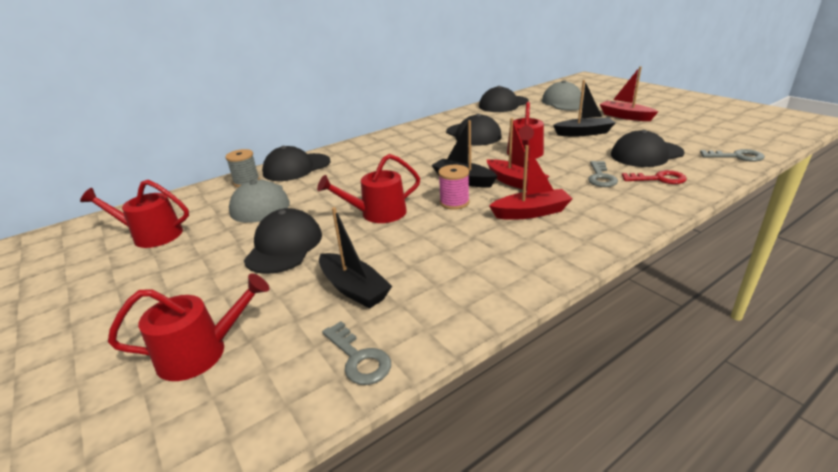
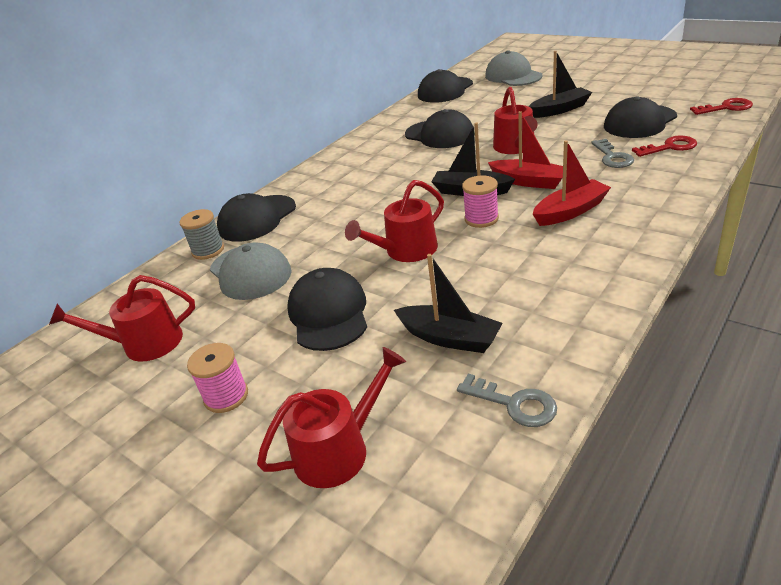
camera: 15 degrees left, 5 degrees up
(165, 287) = (226, 396): none -> pink spool
(625, 116) = (589, 82): red boat -> none
(736, 156) = (726, 108): grey key -> red key

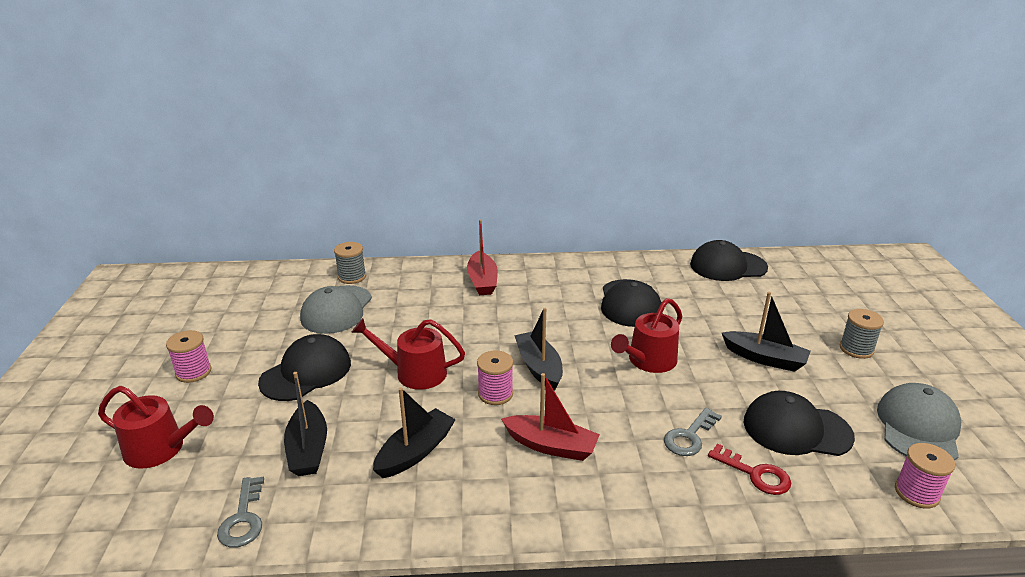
camera: 45 degrees right, 5 degrees down
(145, 343) = (231, 309): red watering can -> none
(257, 218) = (409, 276): black cap -> none
(513, 76) = (812, 294): grey cap -> grey cap (918, 427)
(515, 277) = (415, 452): none -> black boat
(529, 181) = (587, 396): red boat -> red boat (482, 281)
(583, 82) = (856, 349): none -> grey spool
(726, 108) = (916, 493): red key -> pink spool

